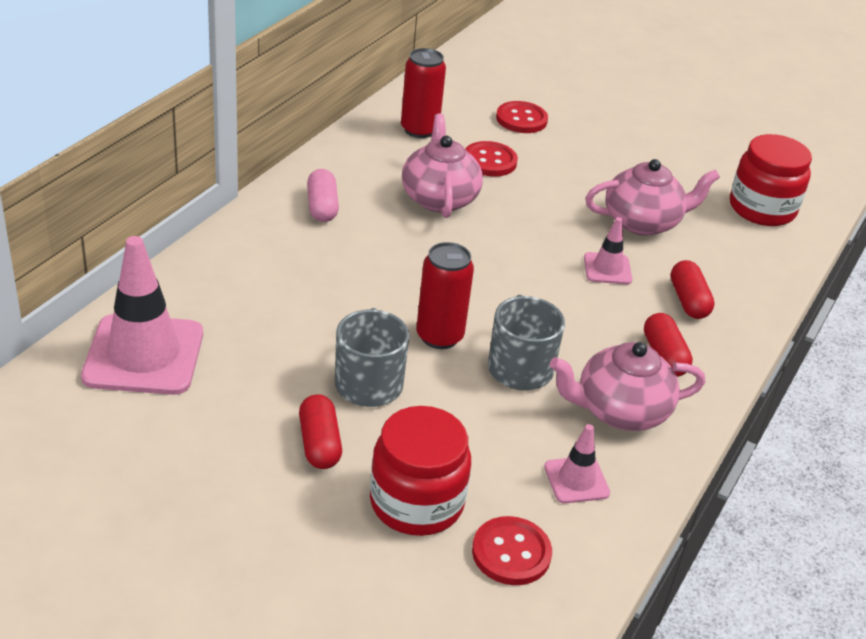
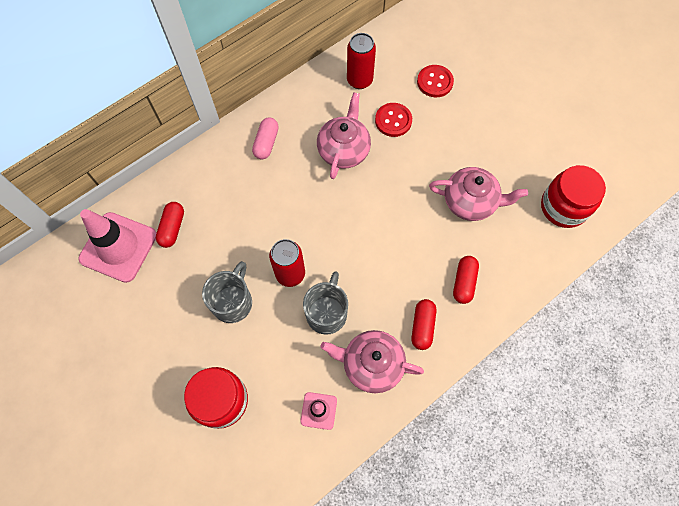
camera: 25 degrees right, 30 degrees up
(319, 444) = (187, 341): red capsule -> red capsule (172, 228)
(511, 553) = (257, 452): red button -> none
(607, 269) = (424, 240): pink traffic cone -> none

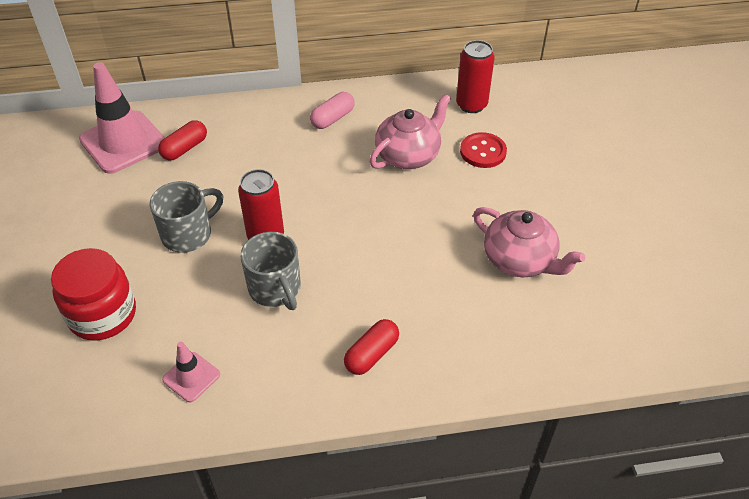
camera: 30 degrees right, 20 degrees down
(327, 312) = (275, 289): grey mug -> grey mug turned 105 degrees clockwise
(371, 364) = (284, 362): pink teapot -> none
(435, 82) = (556, 137): red button -> none
(464, 282) = (454, 334): red capsule -> none
(563, 207) = (638, 316): red jar -> none

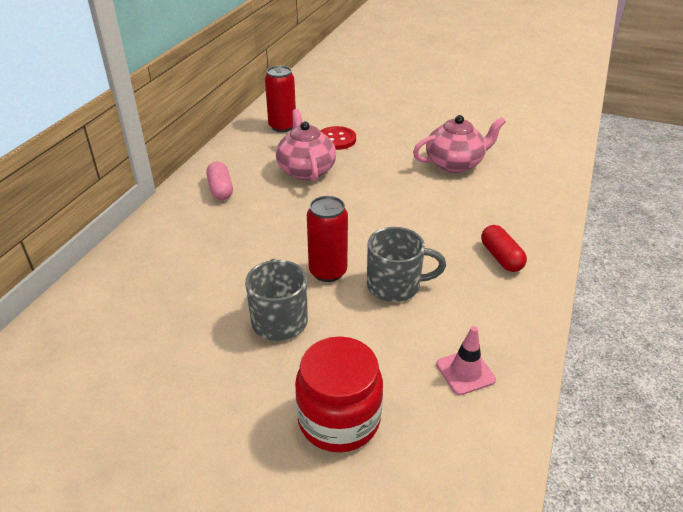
camera: 60 degrees left, 10 degrees down
(123, 142) = (89, 330): pink traffic cone -> none
(185, 148) = (154, 287): red capsule -> none

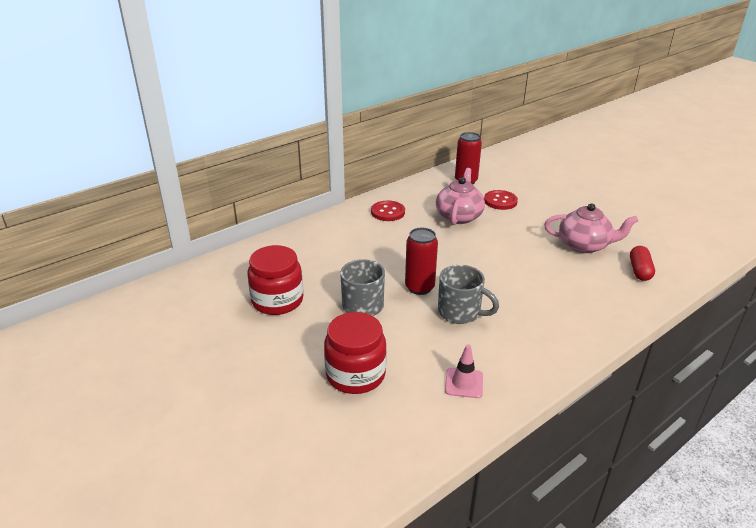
camera: 30 degrees right, 5 degrees down
(162, 359) = (277, 300): none -> red jar
(220, 189) = (388, 212): pink capsule -> red button
(501, 257) = (561, 322): red capsule -> red capsule (639, 270)

